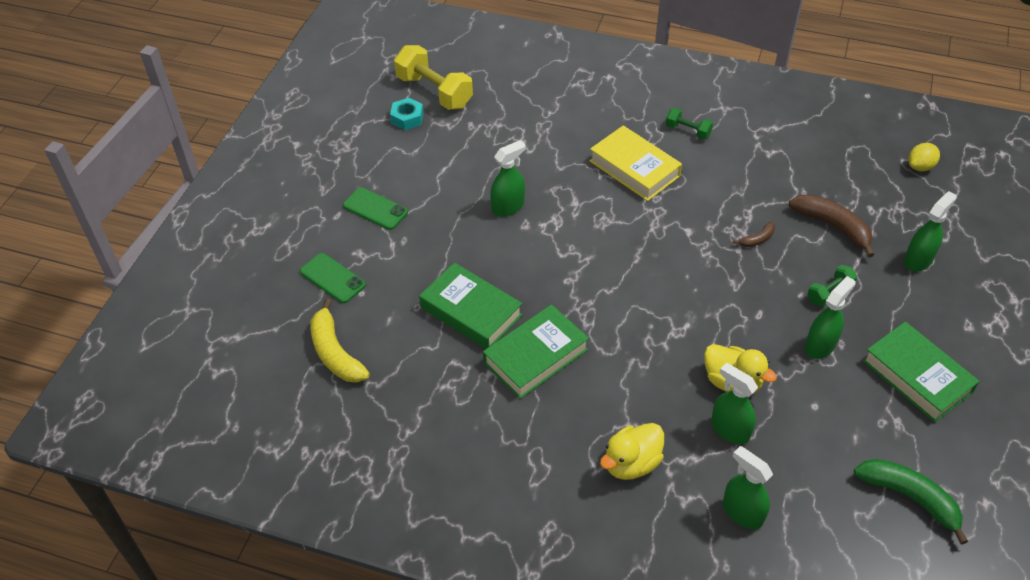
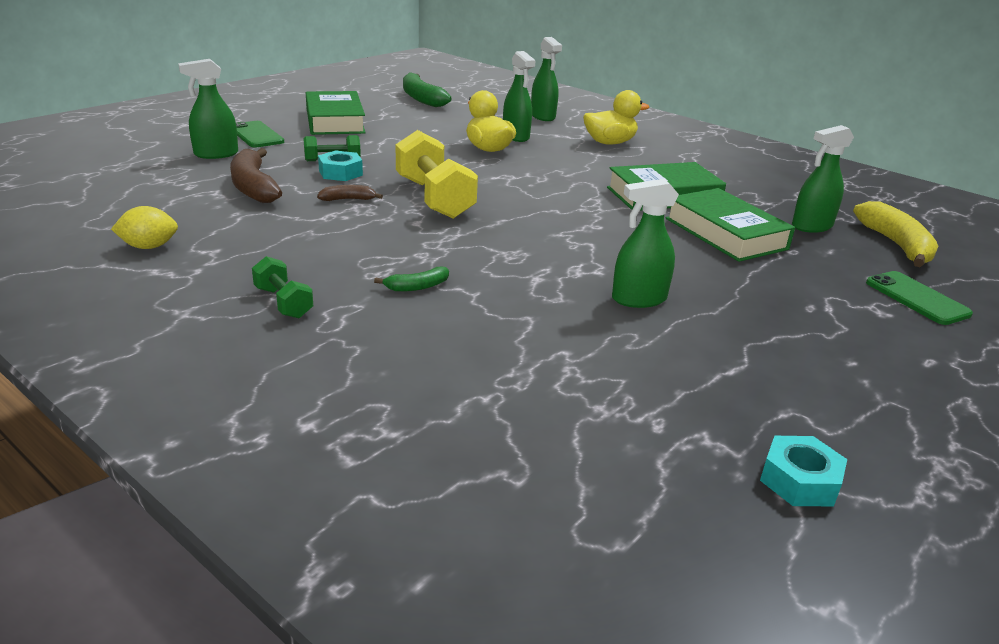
camera: 160 degrees left, 20 degrees down
(375, 209) = (860, 351): green phone -> green phone (256, 135)
(434, 92) = (724, 523): yellow dumbbell -> yellow dumbbell (434, 198)
(634, 168) = (417, 287): yellow book -> green banana
(802, 274) = (340, 173): none -> turquoise nut
(820, 345) = (387, 145): green spray bottle -> green spray bottle (811, 226)
(920, 167) = (67, 195): yellow lemon -> yellow lemon (149, 247)

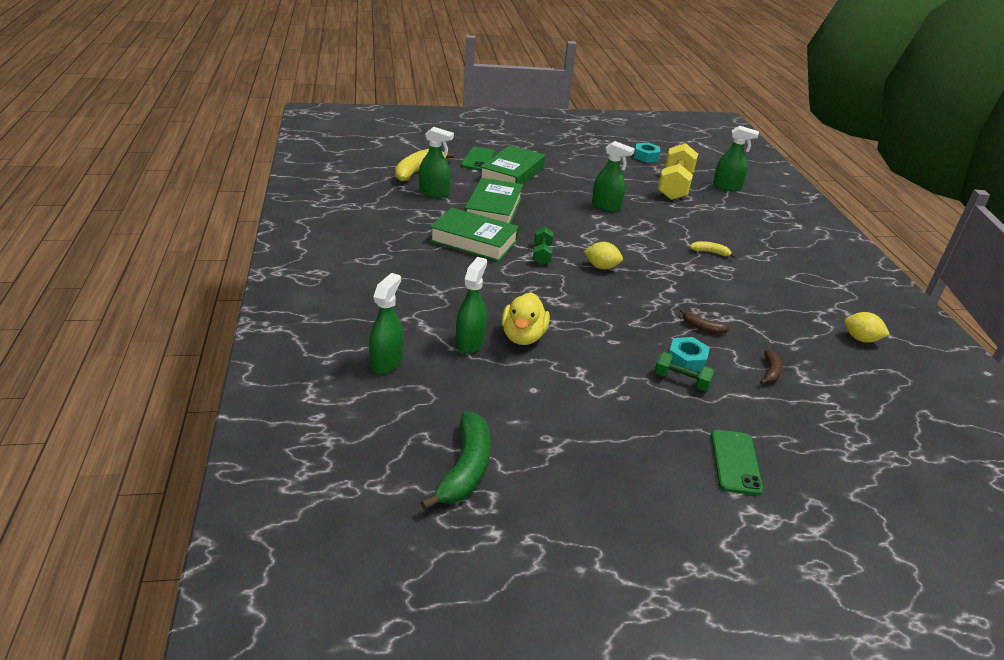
camera: 140 degrees left, 5 degrees up
(216, 154) = (791, 439): green spray bottle -> green spray bottle (727, 187)
(253, 187) = (770, 372): brown banana -> brown banana, size x0.50
(283, 302) = (787, 271): green dumbbell -> green dumbbell (542, 254)
(335, 121) = (627, 457): green book -> green book (512, 174)
(417, 287) = (710, 252): green banana -> yellow banana
(434, 198) = (637, 303): yellow dumbbell -> yellow dumbbell (675, 186)
(515, 217) = (601, 267): none -> yellow lemon
(609, 143) = (402, 298): yellow duck -> none

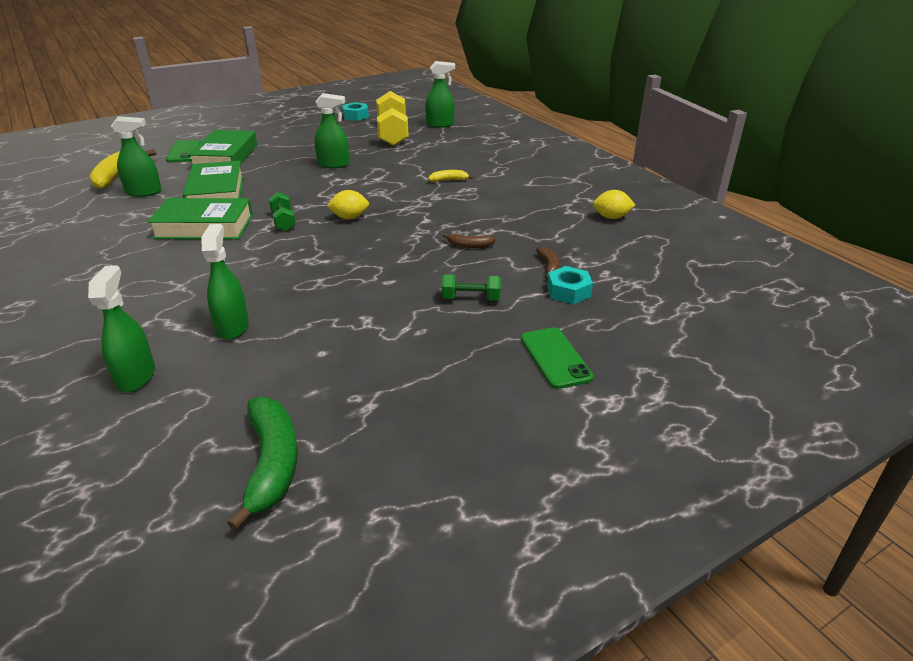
camera: 20 degrees left, 0 degrees up
(523, 337) = (291, 304): yellow duck -> none
(686, 360) = (467, 278): turquoise nut -> turquoise nut (568, 291)

